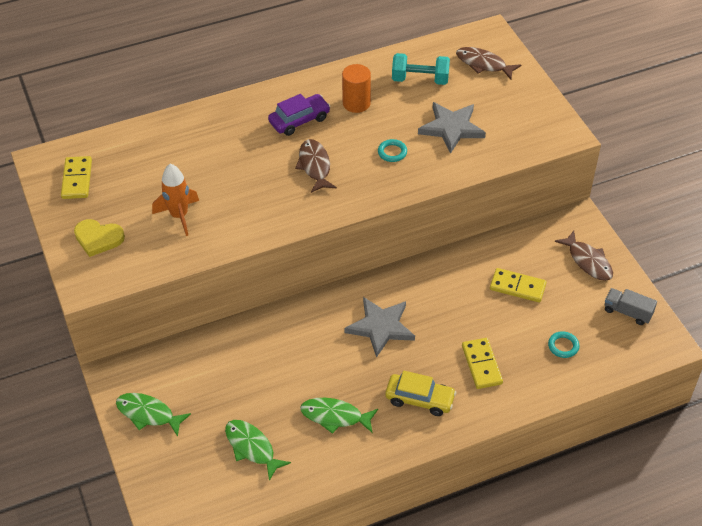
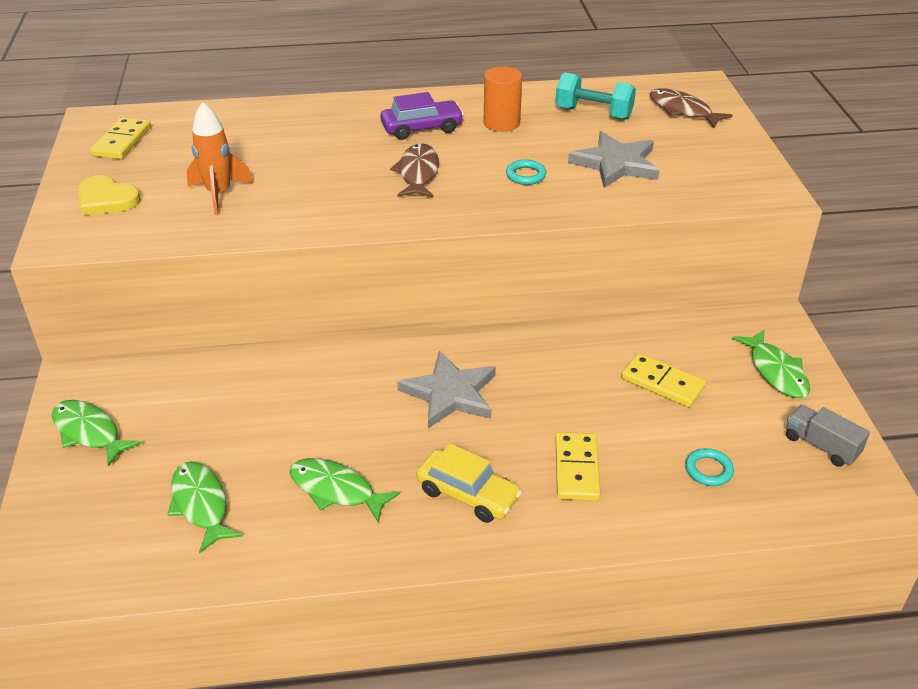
camera: 15 degrees right, 10 degrees down
(588, 261) = (776, 371): brown fish -> green fish

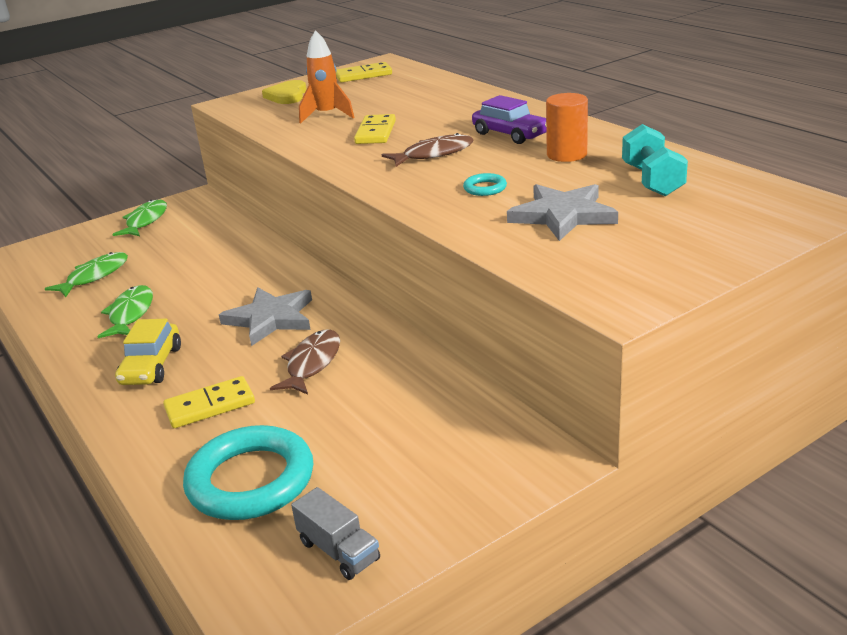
camera: 65 degrees right, 10 degrees down
(662, 383) = (368, 416): yellow domino -> yellow domino (375, 132)
(683, 110) = (736, 215): brown fish -> brown fish (312, 363)
(708, 470) = (251, 480): turquoise ring -> turquoise ring, size x2.39
(776, 371) = (451, 484): green fish -> none
(821, 446) = (339, 551): grey truck -> grey truck turned 120 degrees clockwise

